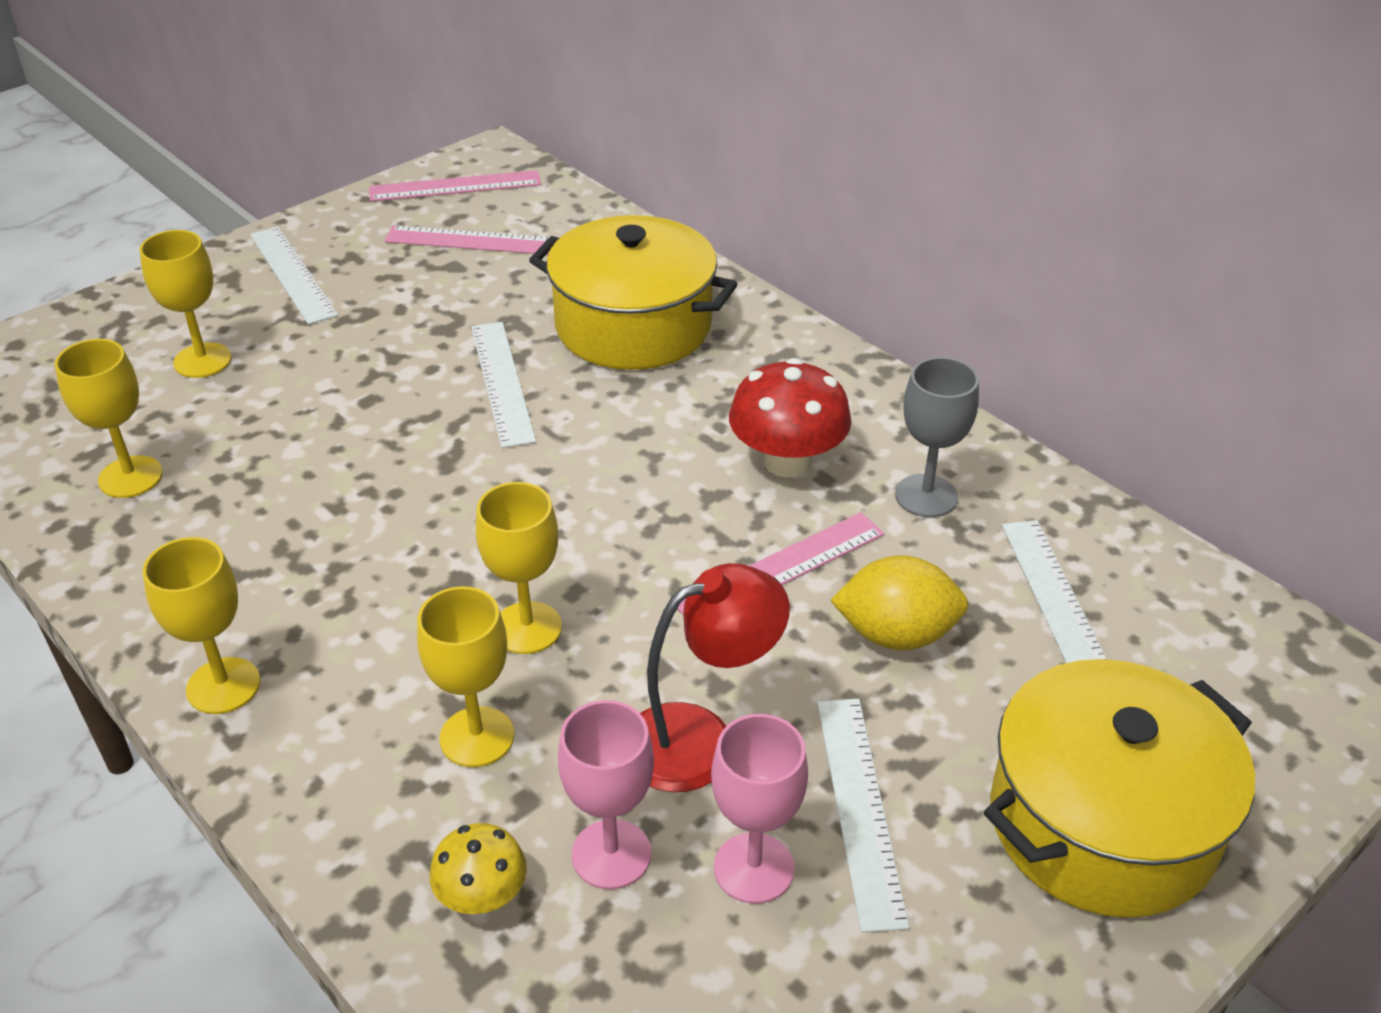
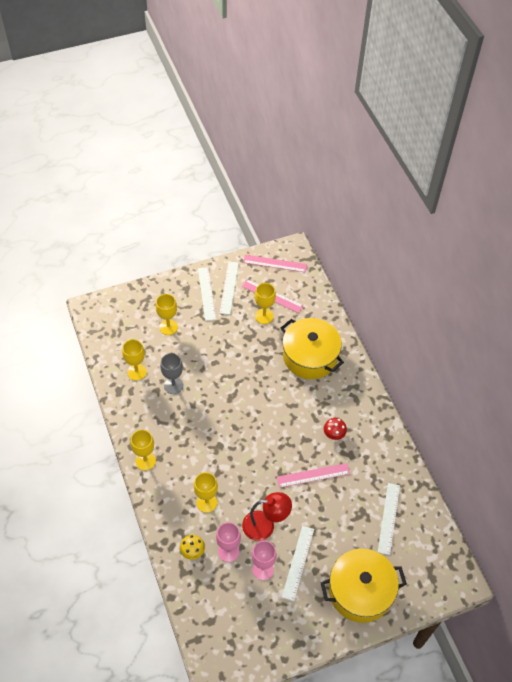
camera: 20 degrees right, 15 degrees up
(501, 382) = (258, 369): white ruler -> white ruler (229, 287)
(527, 628) = (232, 470): yellow goblet -> yellow goblet (264, 316)
(787, 461) = (334, 434): red mushroom -> red mushroom, size x0.59
(896, 634) = (335, 511): yellow lemon -> none
(926, 496) = (370, 463): grey goblet -> grey goblet (173, 385)

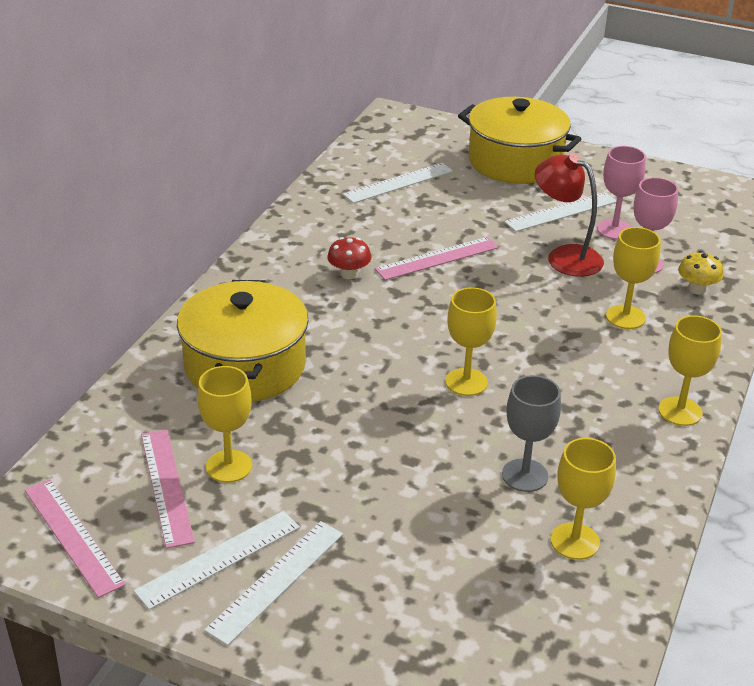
camera: 135 degrees left, 20 degrees down
(168, 327) = (428, 574): yellow goblet -> yellow goblet (466, 382)
(313, 475) = (437, 258): pink ruler -> pink ruler turned 60 degrees counterclockwise

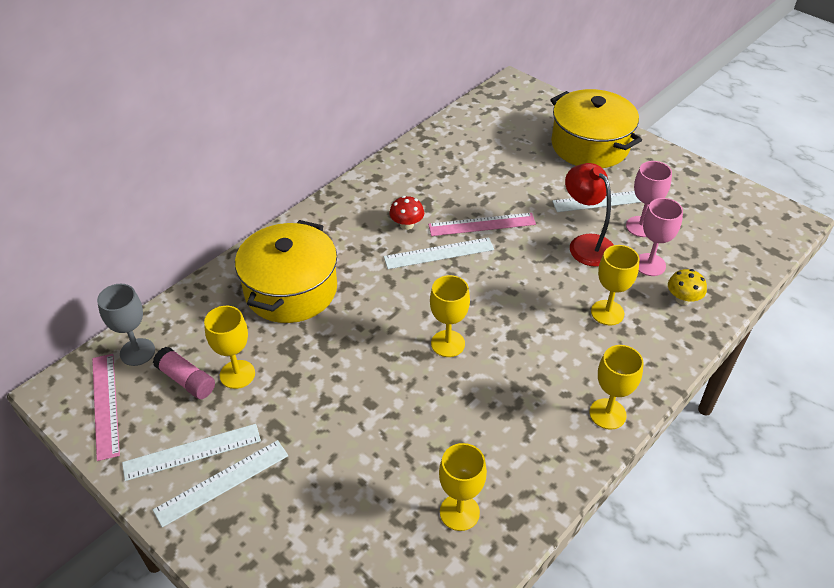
camera: 20 degrees right, 10 degrees up
(166, 486) = (186, 380): pink ruler -> pink glue stick
(398, 183) = (486, 148): white ruler -> white ruler (439, 253)
(525, 475) = (450, 441): grey goblet -> grey goblet (137, 352)

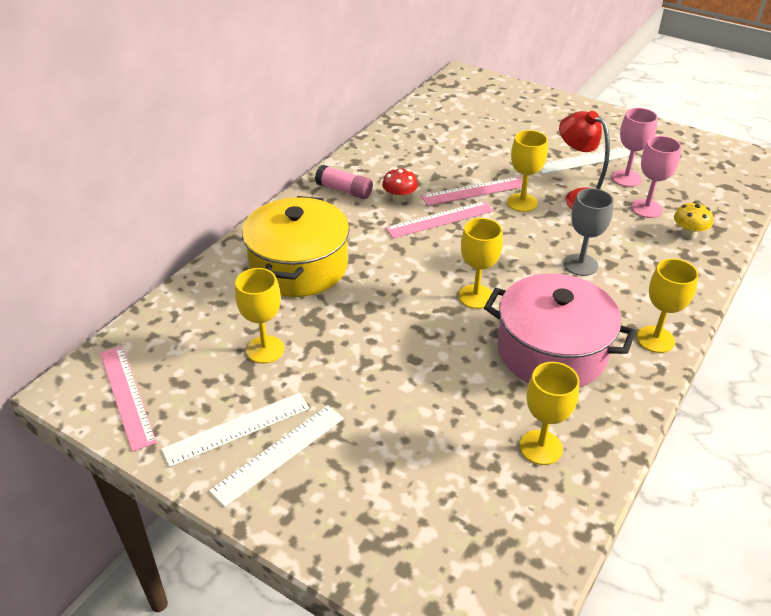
camera: 10 degrees left, 5 degrees down
(137, 352) = (149, 341): grey goblet -> grey goblet (580, 265)
(186, 380) = (211, 361): pink glue stick -> pink glue stick (344, 190)
(439, 253) = (440, 219): white ruler -> pink ruler
(502, 413) = (552, 351): none -> pink pot
(590, 145) = (554, 117): yellow pot -> none
(607, 312) = (622, 253): yellow goblet -> yellow goblet (522, 202)

